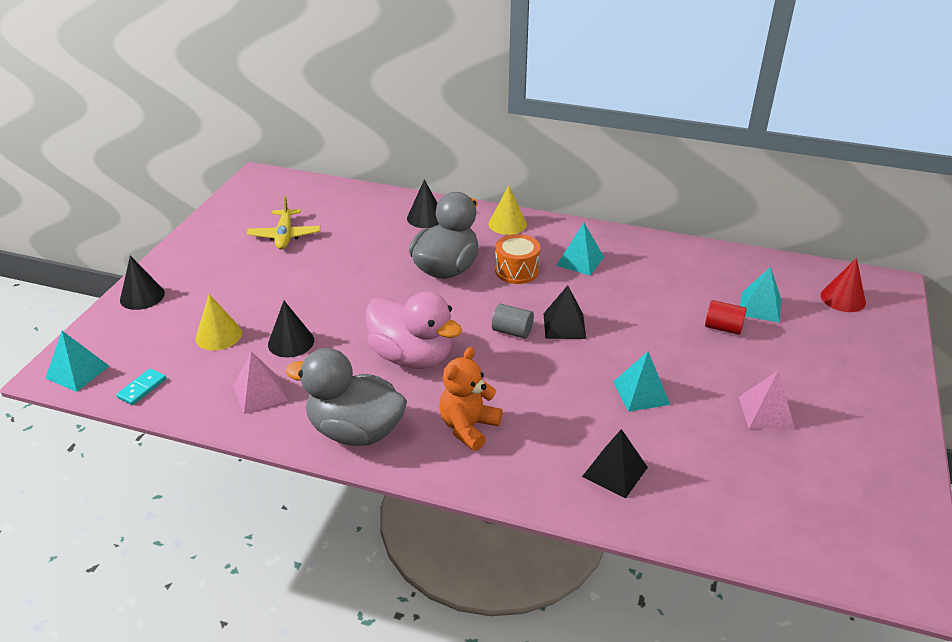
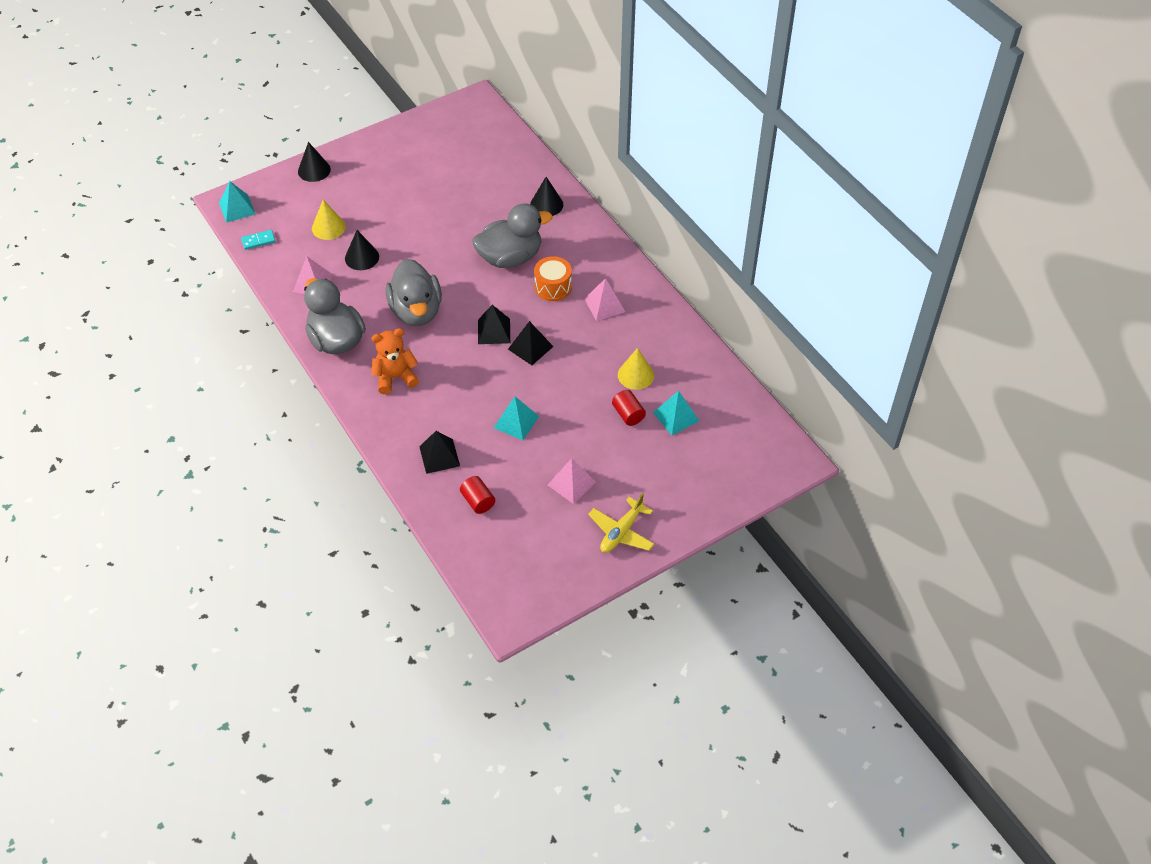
camera: 40 degrees right, 15 degrees up
(285, 236) = (440, 167): yellow plane -> yellow plane (621, 532)
(412, 357) = (416, 311): pink duck -> grey duck
(507, 224) = (595, 243): yellow cone -> yellow cone (635, 375)
(512, 331) = (494, 331): grey cylinder -> black pyramid
(580, 261) = (604, 305): turquoise pyramid -> pink pyramid
(712, 488) = (478, 501): none -> red cylinder
(843, 299) = (744, 448): red cone -> none

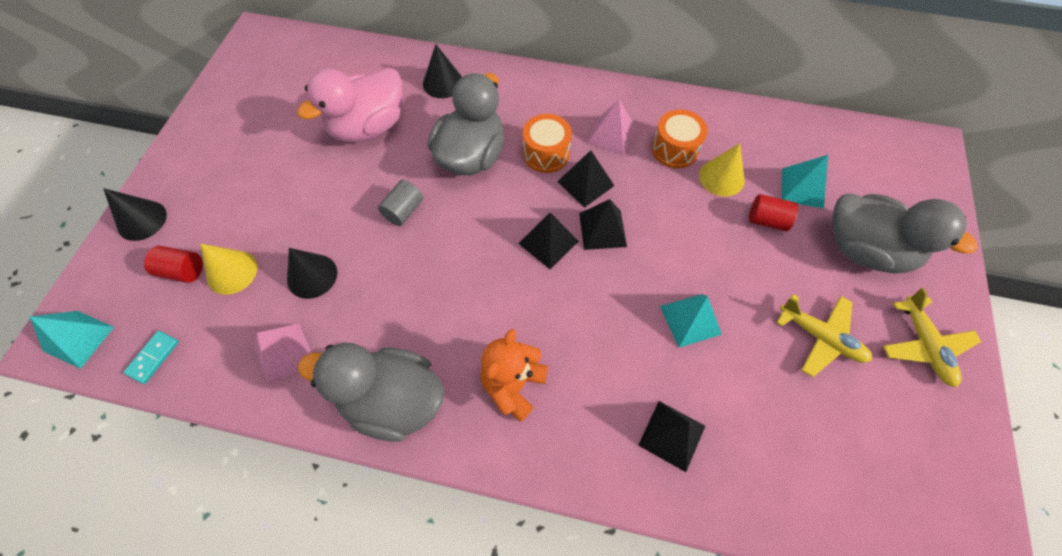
camera: 45 degrees left, 10 degrees up
(416, 311) = (444, 287): grey duck -> grey duck (865, 250)
(440, 259) = (403, 211): none -> grey cylinder
(475, 201) = (368, 127): none -> pink duck
(478, 501) = (774, 450): red cylinder -> red cylinder (183, 271)
(553, 318) = (585, 183): none -> black pyramid
(571, 483) = (820, 337): pink pyramid -> yellow plane
(630, 340) = (674, 149): none -> orange drum

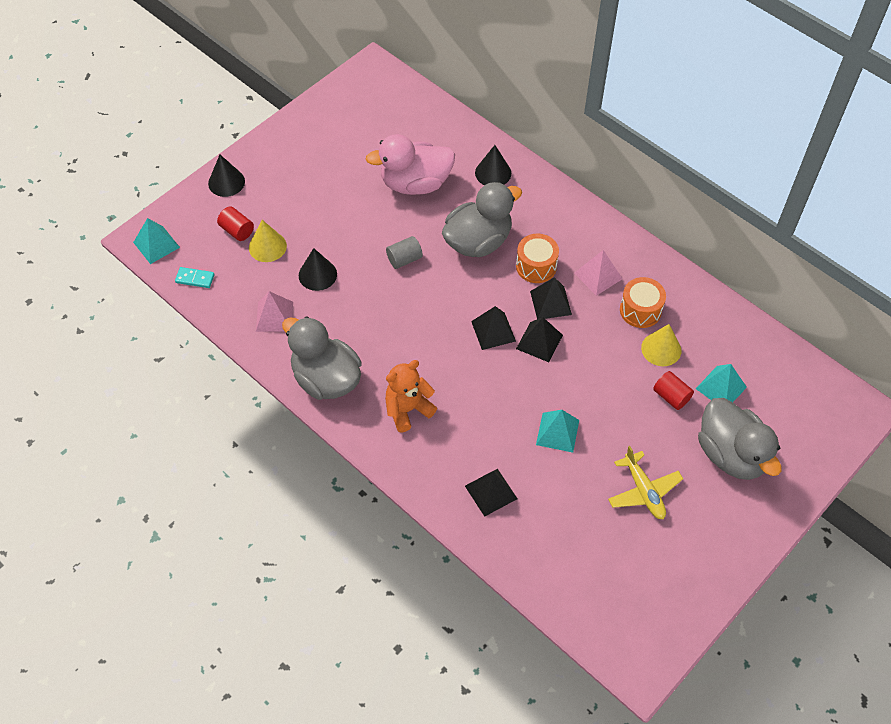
camera: 30 degrees right, 5 degrees down
(153, 357) = (195, 278): turquoise domino -> turquoise domino turned 45 degrees clockwise
(924, 345) = (717, 535): yellow plane -> none

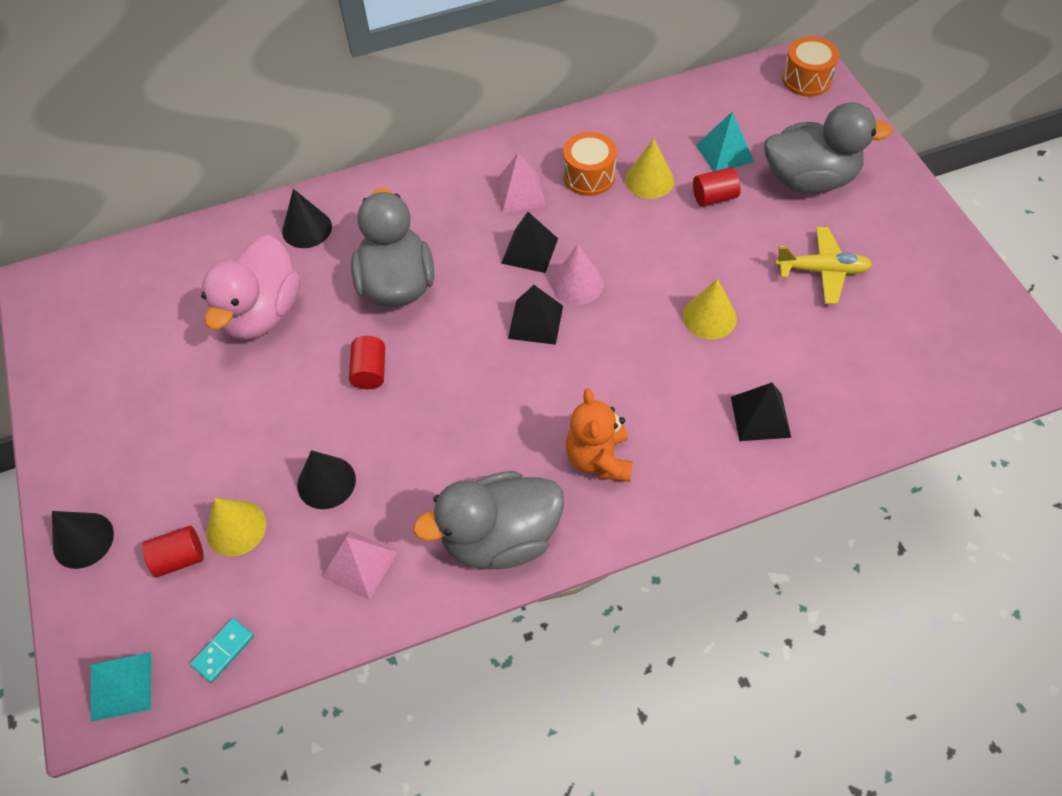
camera: 60 degrees left, 0 degrees up
(404, 259) = (370, 371): grey cylinder -> red cylinder
(536, 266) = (470, 243): orange drum -> orange drum (806, 79)
(539, 342) = (577, 283): black pyramid -> pink cone
(557, 432) = (709, 317): turquoise pyramid -> yellow cone

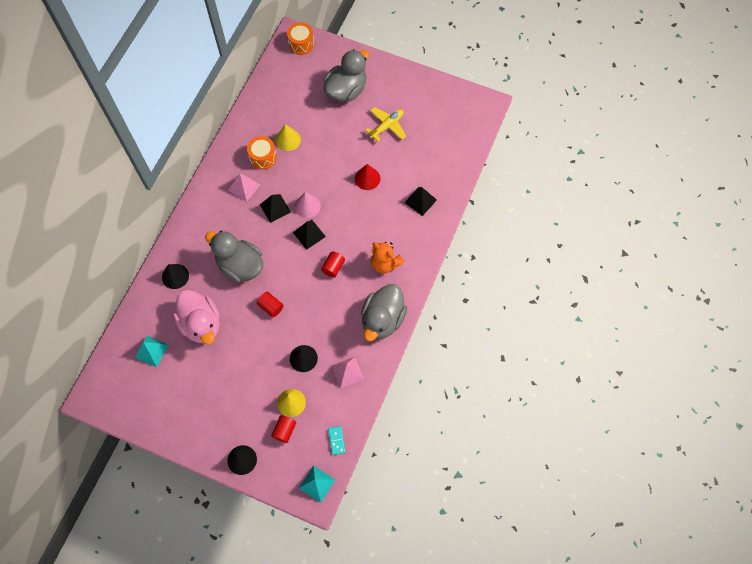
camera: 50 degrees left, 10 degrees up
(709, 317) = (367, 178): yellow cone -> red cone
(714, 197) = (319, 127): red cylinder -> red cylinder (333, 267)
(724, 153) = (303, 104): turquoise pyramid -> turquoise pyramid (151, 351)

